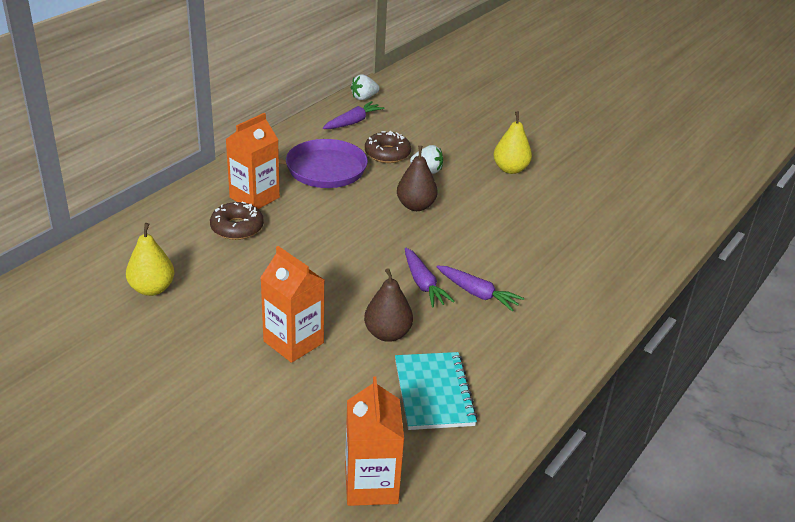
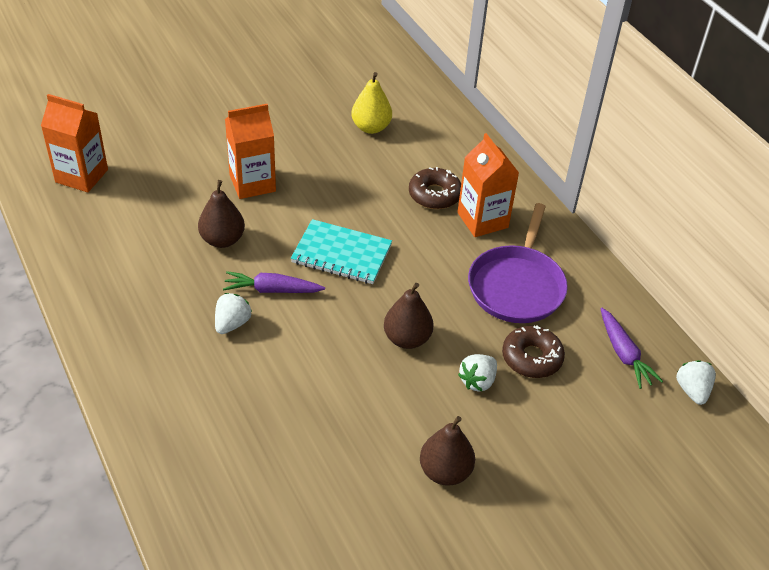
camera: 115 degrees right, 10 degrees up
(433, 393) = (135, 240): turquoise notebook -> turquoise notebook (341, 254)
(477, 293) = (232, 323): purple carrot -> white strawberry
(510, 169) = (445, 472): yellow pear -> brown pear

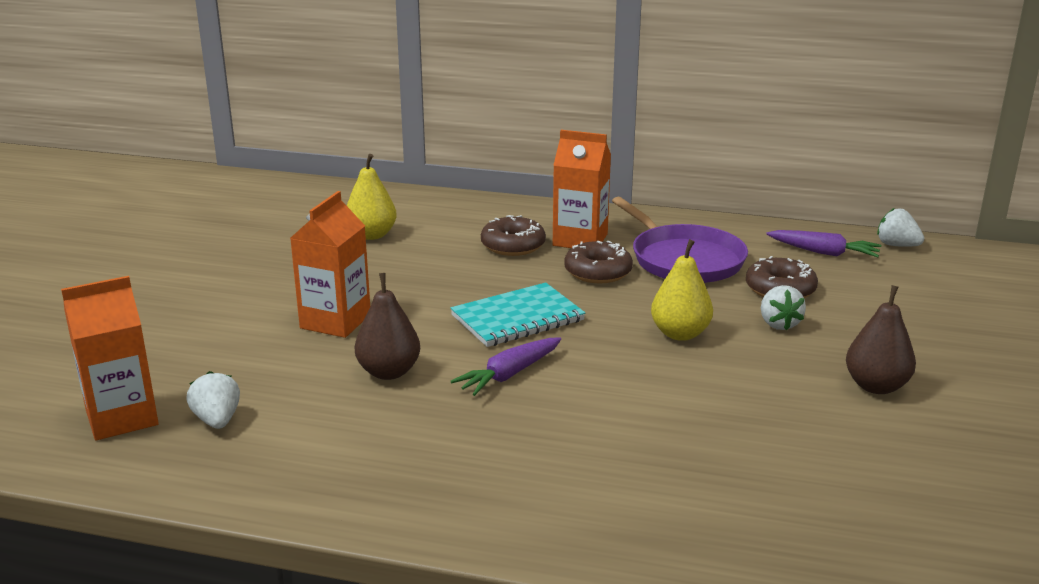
camera: 45 degrees left, 20 degrees down
(232, 323) = (523, 418): white strawberry -> white strawberry (217, 420)
(407, 339) = (680, 334): brown pear -> yellow pear
(446, 254) = (598, 272): none -> brown donut

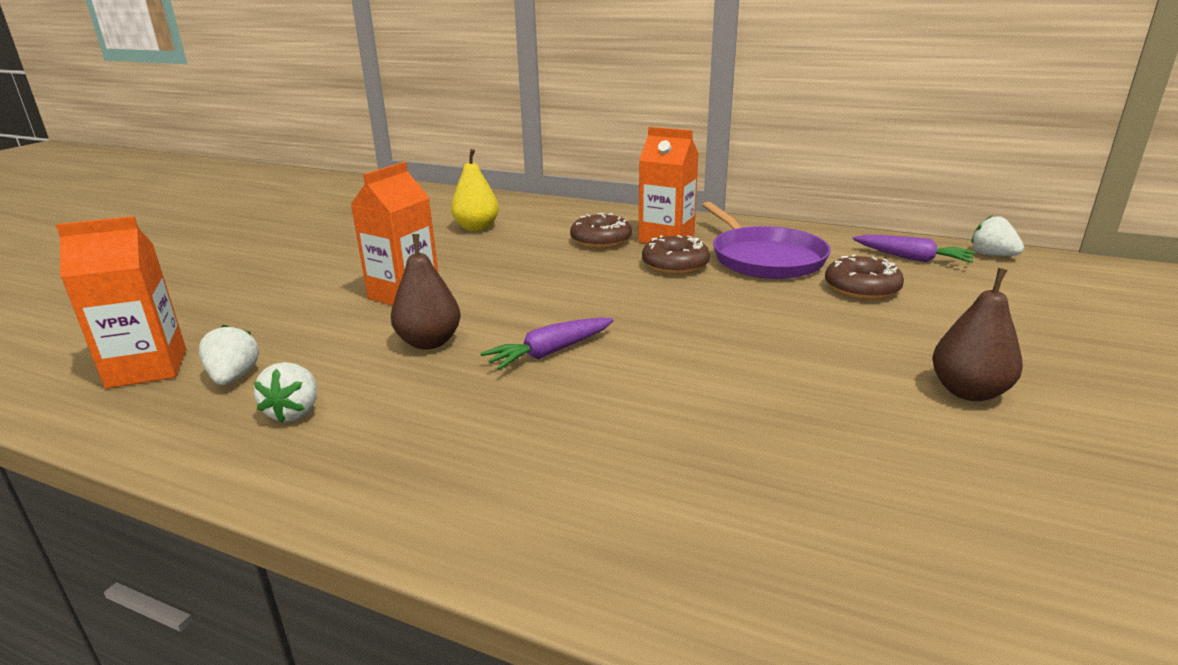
camera: 10 degrees right, 0 degrees up
(517, 318) = (580, 300): turquoise notebook -> none
(680, 334) = (745, 324): yellow pear -> none
(778, 324) = (856, 320): white strawberry -> white strawberry (294, 412)

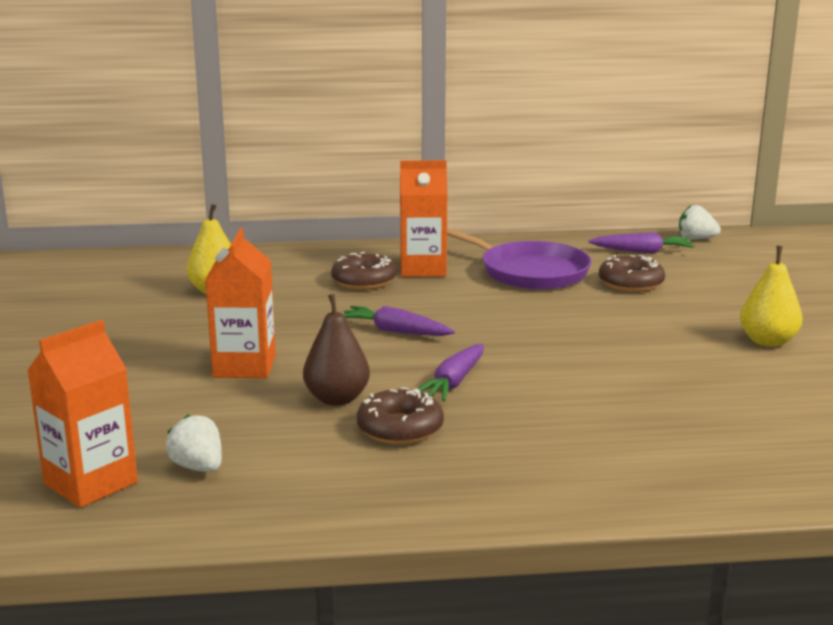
camera: 30 degrees left, 5 degrees down
(294, 412) = (305, 475): white strawberry -> none
(566, 290) = (395, 331): none -> purple carrot
(675, 265) = (462, 291): brown donut -> brown donut (400, 429)
(968, 392) = (768, 341): brown pear -> yellow pear

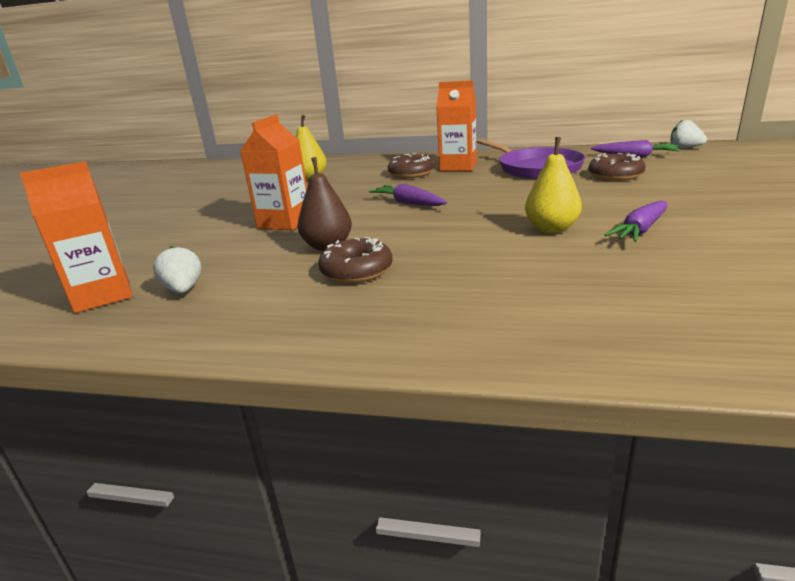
camera: 20 degrees right, 5 degrees up
(453, 382) = (426, 239): purple carrot -> purple carrot (640, 230)
(768, 341) = (729, 217): yellow pear -> yellow pear (551, 229)

